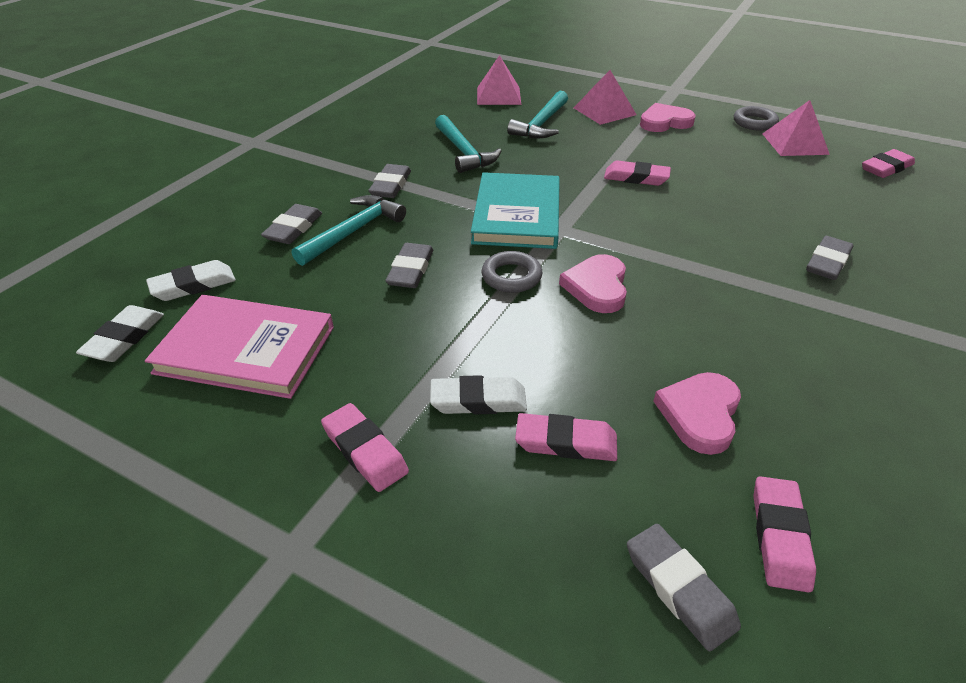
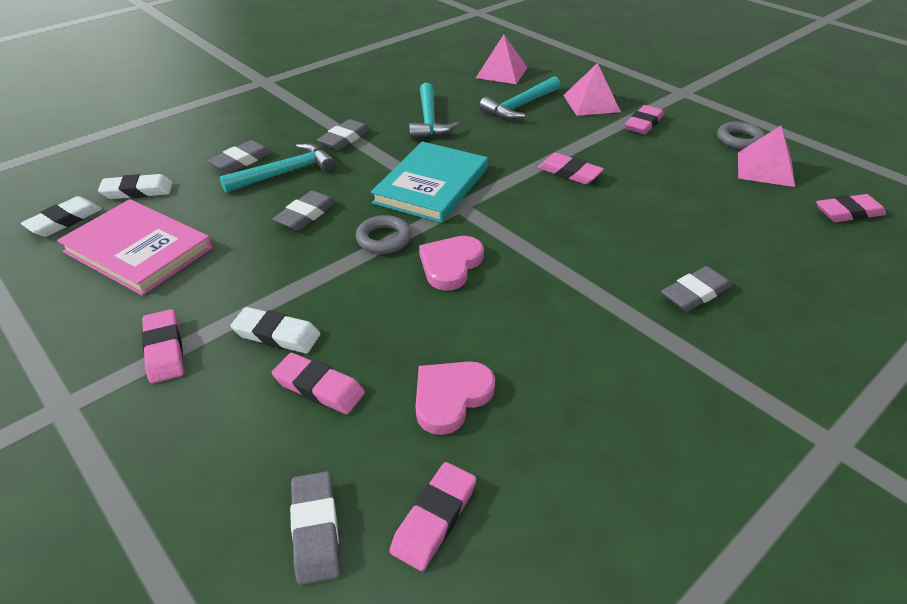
camera: 20 degrees right, 0 degrees up
(664, 122) = (643, 124): pink heart -> pink eraser

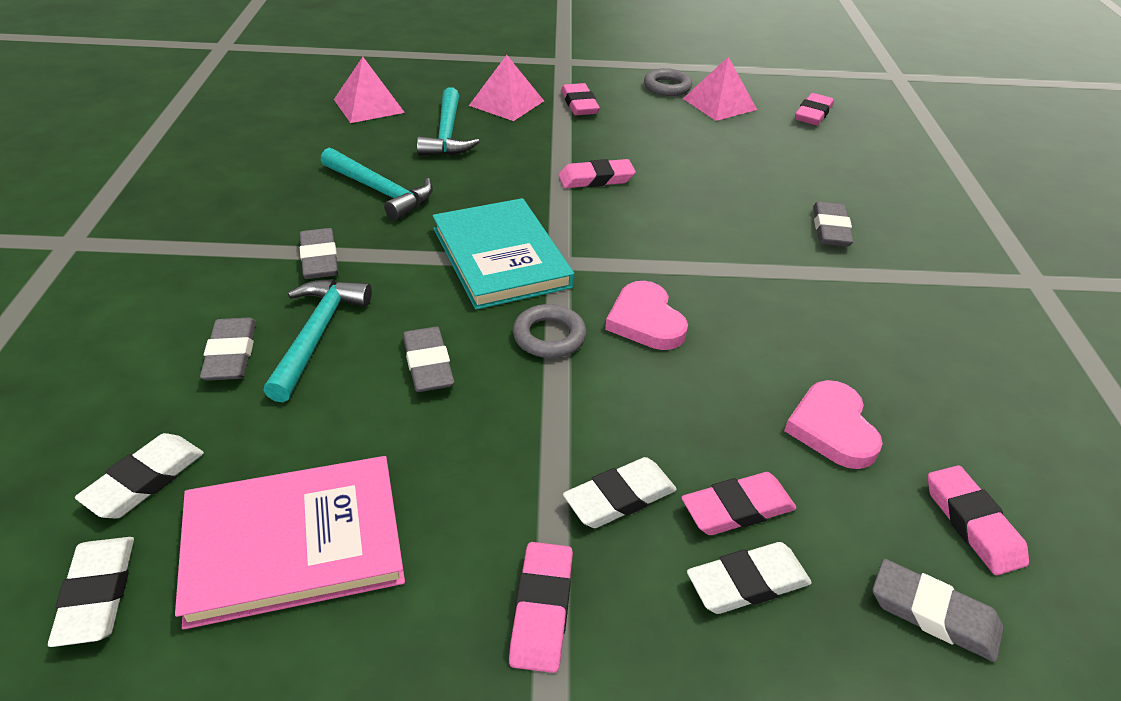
camera: 50 degrees left, 0 degrees up
(164, 350) = (542, 610): pink eraser -> pink eraser turned 75 degrees clockwise
(258, 421) = (747, 582): none -> white eraser

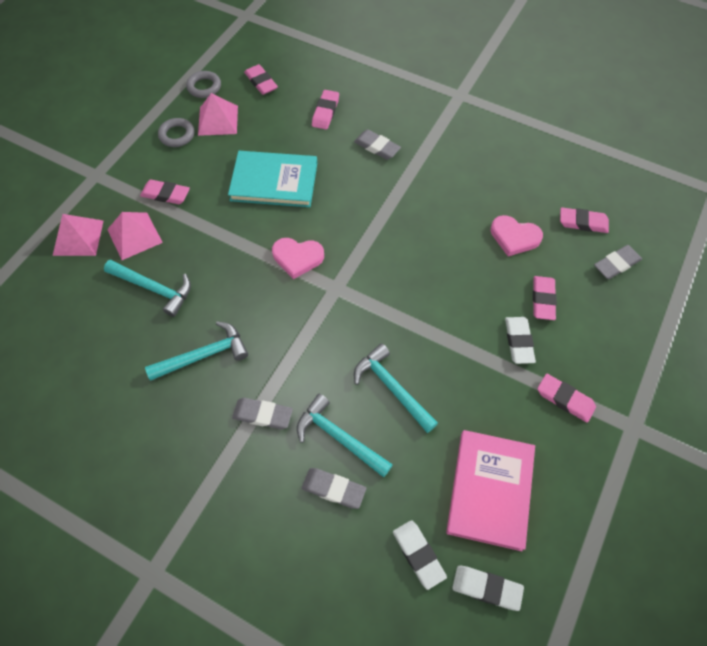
camera: 60 degrees left, 20 degrees up
(369, 105) = (77, 324): pink pyramid -> pink pyramid (78, 237)
(428, 364) = (392, 388): grey eraser -> turquoise hammer
(501, 257) = (316, 315): turquoise book -> turquoise book (274, 181)
(549, 336) = (398, 321): grey ring -> grey ring (204, 87)
(596, 179) = (263, 229): pink eraser -> pink eraser (325, 112)
(645, 321) = (407, 271): pink heart -> pink heart (297, 258)
(747, 582) = (580, 317): white eraser -> none

